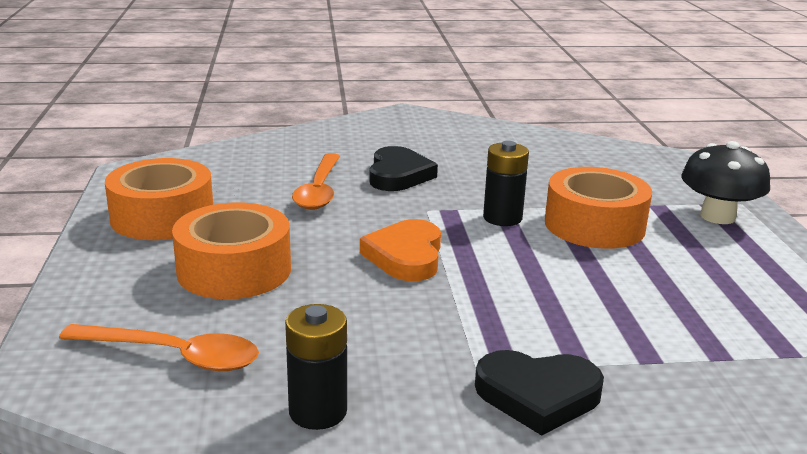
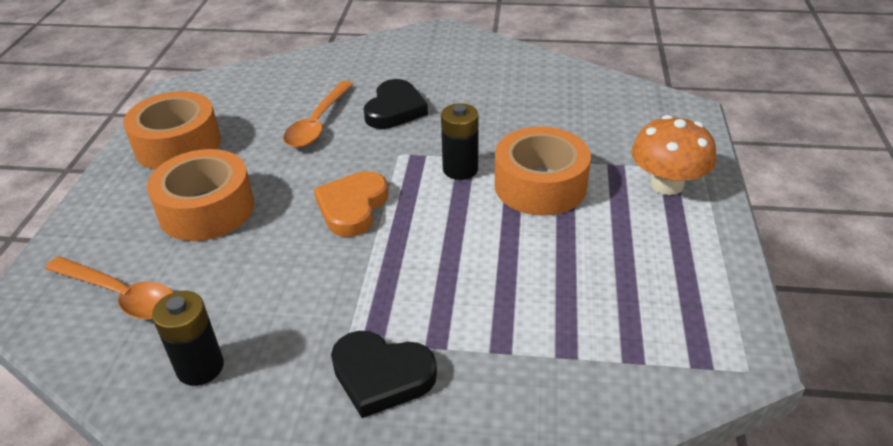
camera: 15 degrees right, 15 degrees up
(717, 216) = (666, 184): black mushroom -> orange mushroom

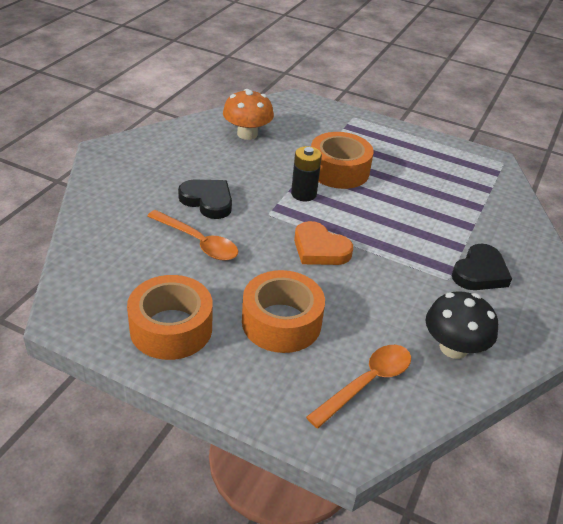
camera: 75 degrees left, 0 degrees up
(200, 367) = (453, 347): black battery -> black mushroom
(666, 184) = (361, 131): orange mushroom -> orange mushroom (247, 134)

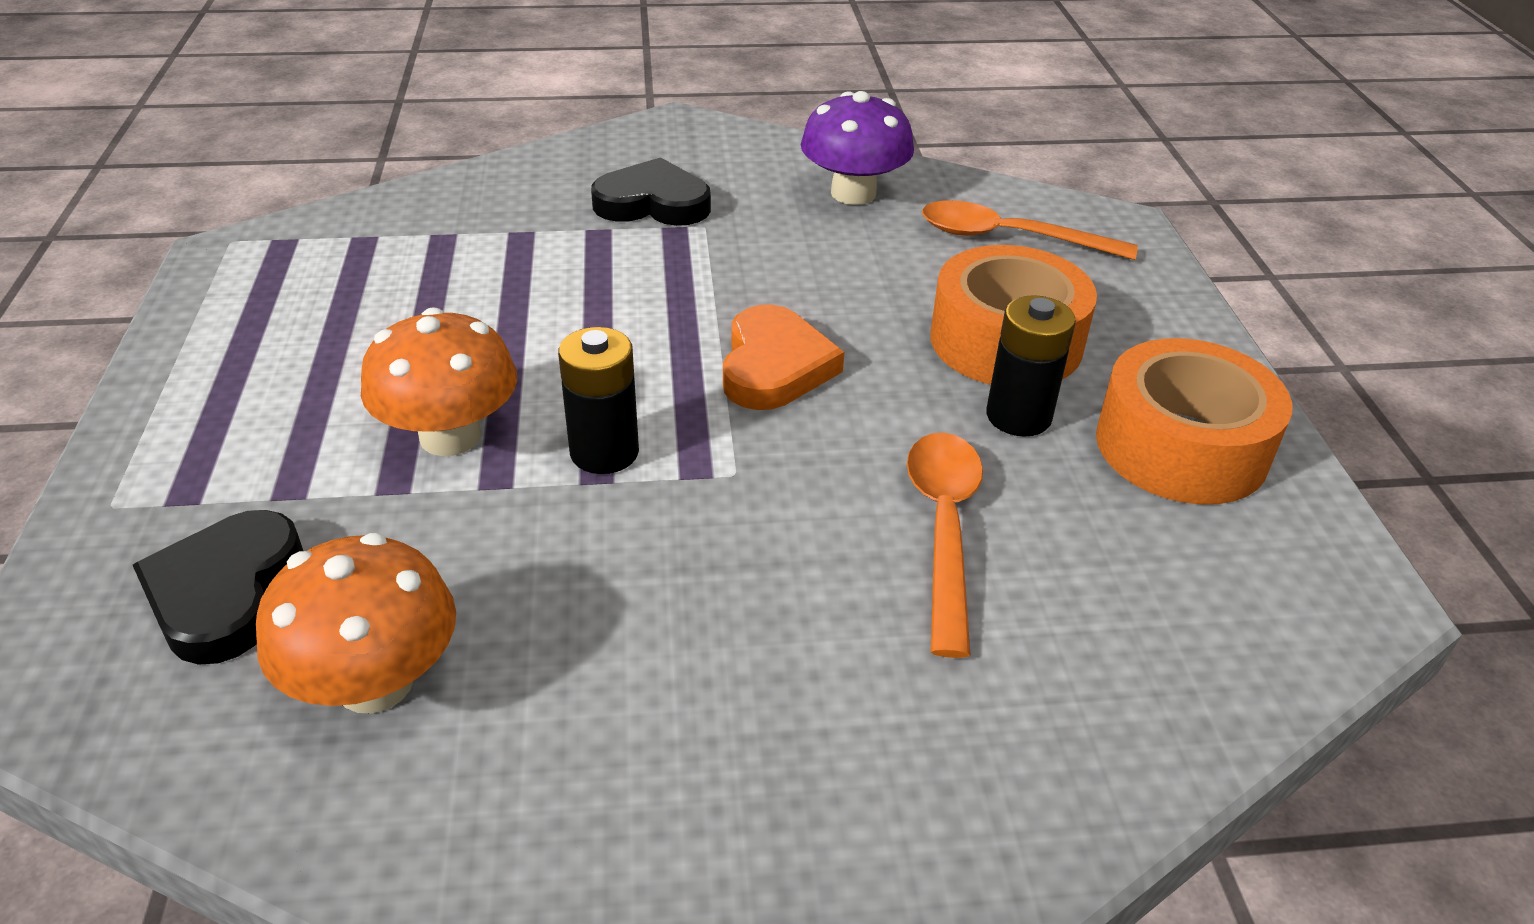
camera: 120 degrees left, 0 degrees up
(208, 201) = (789, 591): black heart -> black heart (225, 593)
(232, 294) = (1018, 416): none -> black battery
(338, 170) = (450, 436): orange tape -> orange mushroom
(453, 347) = (853, 193): black mushroom -> purple mushroom

